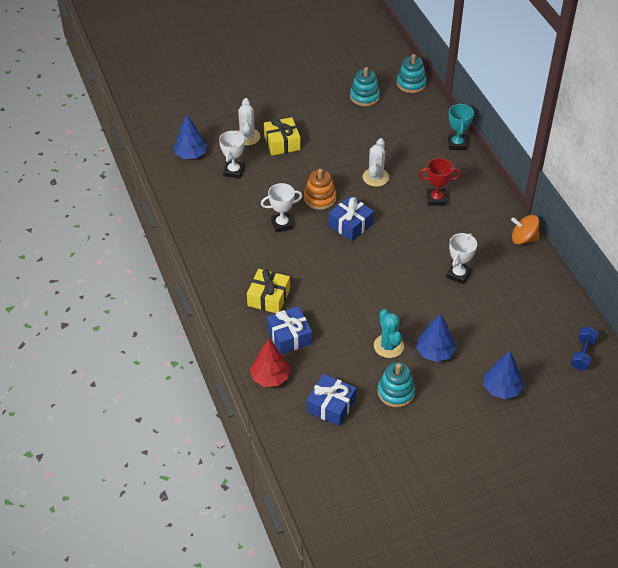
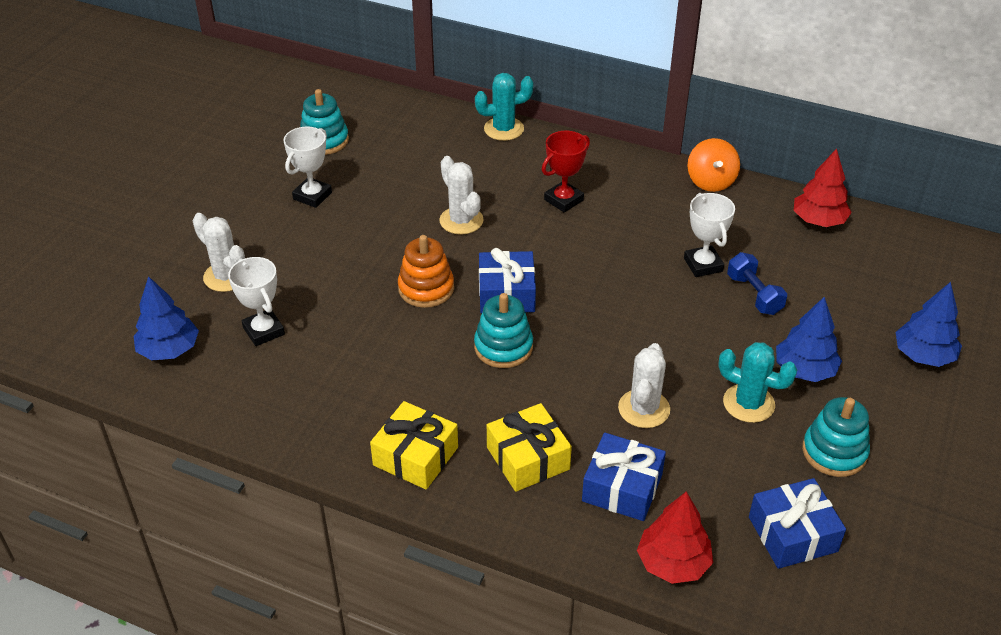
camera: 45 degrees left, 5 degrees down
(282, 143) = (286, 254): yellow gift -> yellow gift (415, 456)
(282, 224) = (420, 353): white trophy -> white trophy (312, 196)
(341, 314) = (644, 409): none -> white cactus
(411, 83) = (362, 96): turquoise stacking toy -> turquoise stacking toy (503, 347)
(457, 144) = (504, 129): turquoise trophy -> turquoise cactus
(523, 239) = (711, 181): orange spinning top -> orange spinning top turned 60 degrees counterclockwise
(549, 295) = (818, 221): none -> red tree
(582, 354) = (935, 258): blue dumbbell -> blue dumbbell (754, 294)

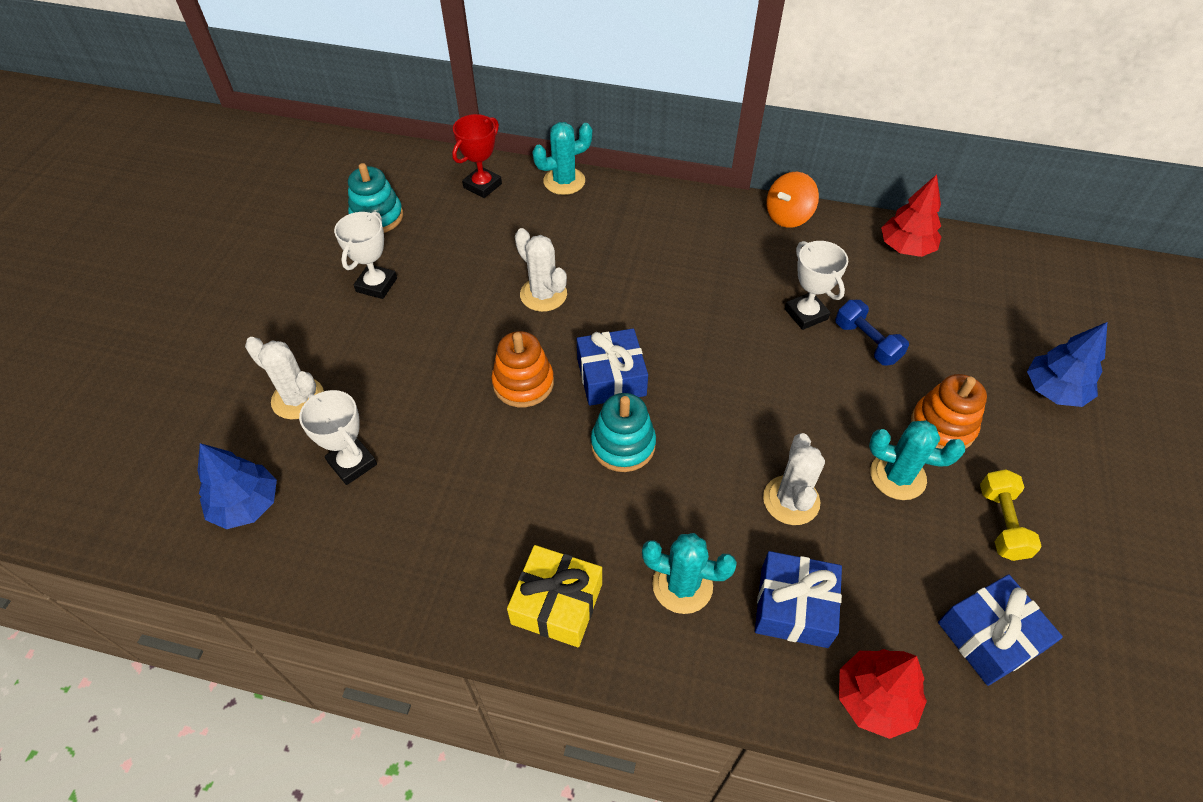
camera: 10 degrees left, 10 degrees up
(528, 458) = (682, 585): yellow gift -> turquoise cactus
(563, 200) = (645, 256): red trophy -> red trophy (482, 186)
(711, 181) = (788, 216): orange spinning top -> orange spinning top turned 60 degrees clockwise
(804, 370) = (942, 426): blue tree -> orange stacking toy
(834, 452) = (1001, 523): turquoise stacking toy -> yellow dumbbell

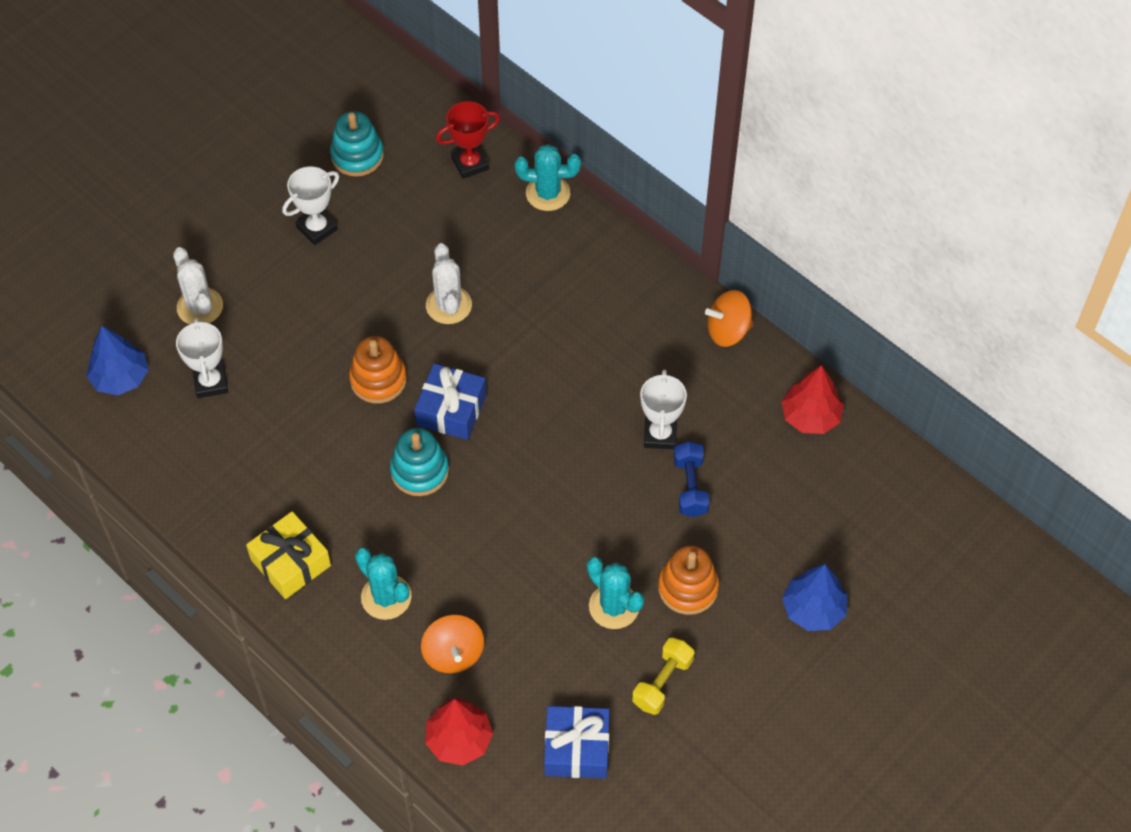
camera: 30 degrees right, 5 degrees up
(791, 500) = (514, 580): white cactus -> none
(794, 607) = (453, 654): blue gift -> orange spinning top

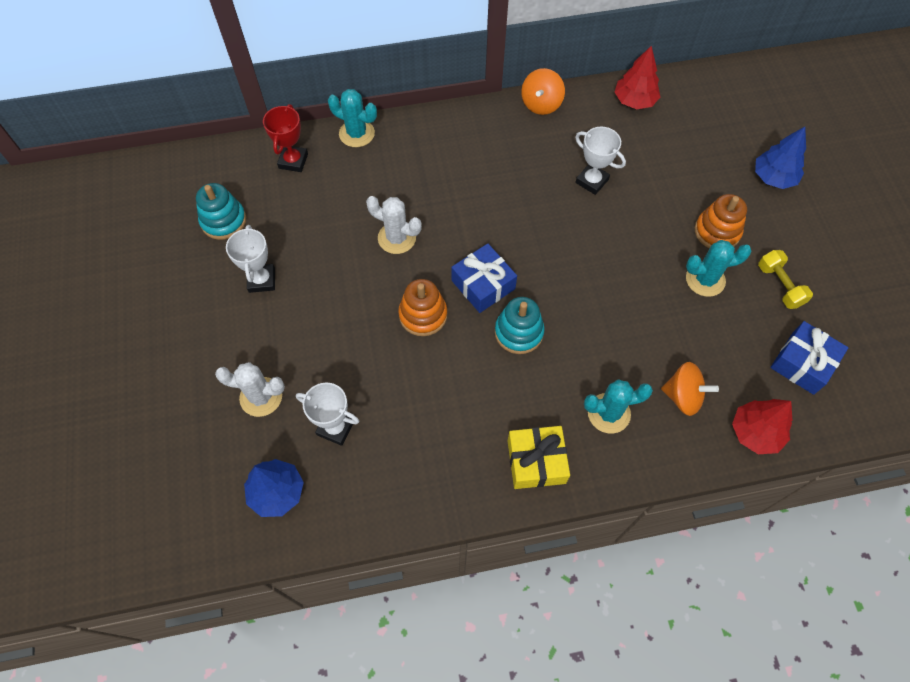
camera: 55 degrees left, 5 degrees up
(548, 193) = (357, 133): turquoise cactus -> turquoise cactus turned 75 degrees clockwise
(690, 487) = (642, 188): blue dumbbell -> none

